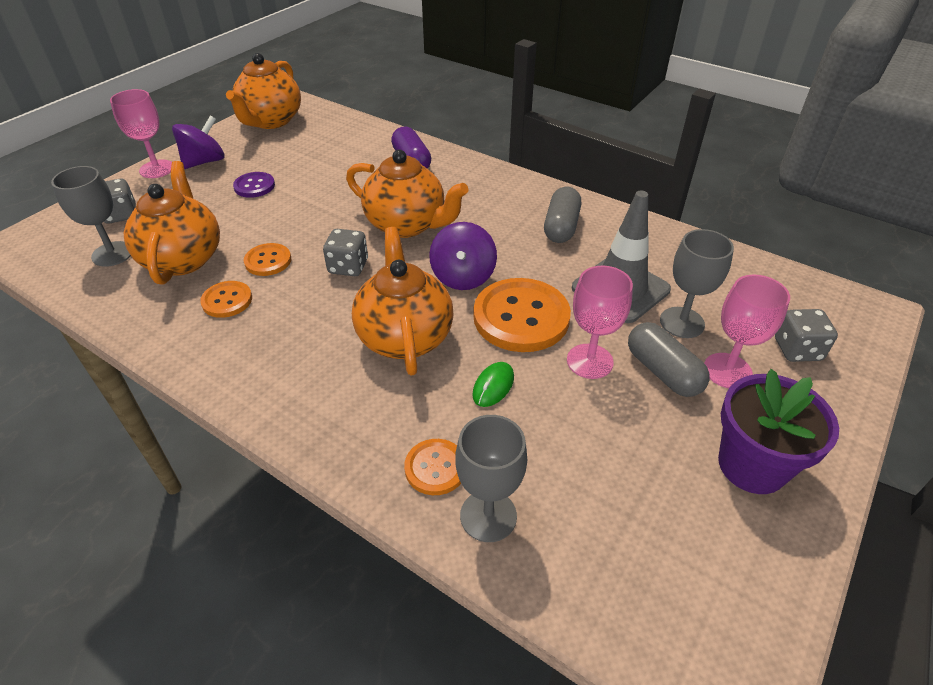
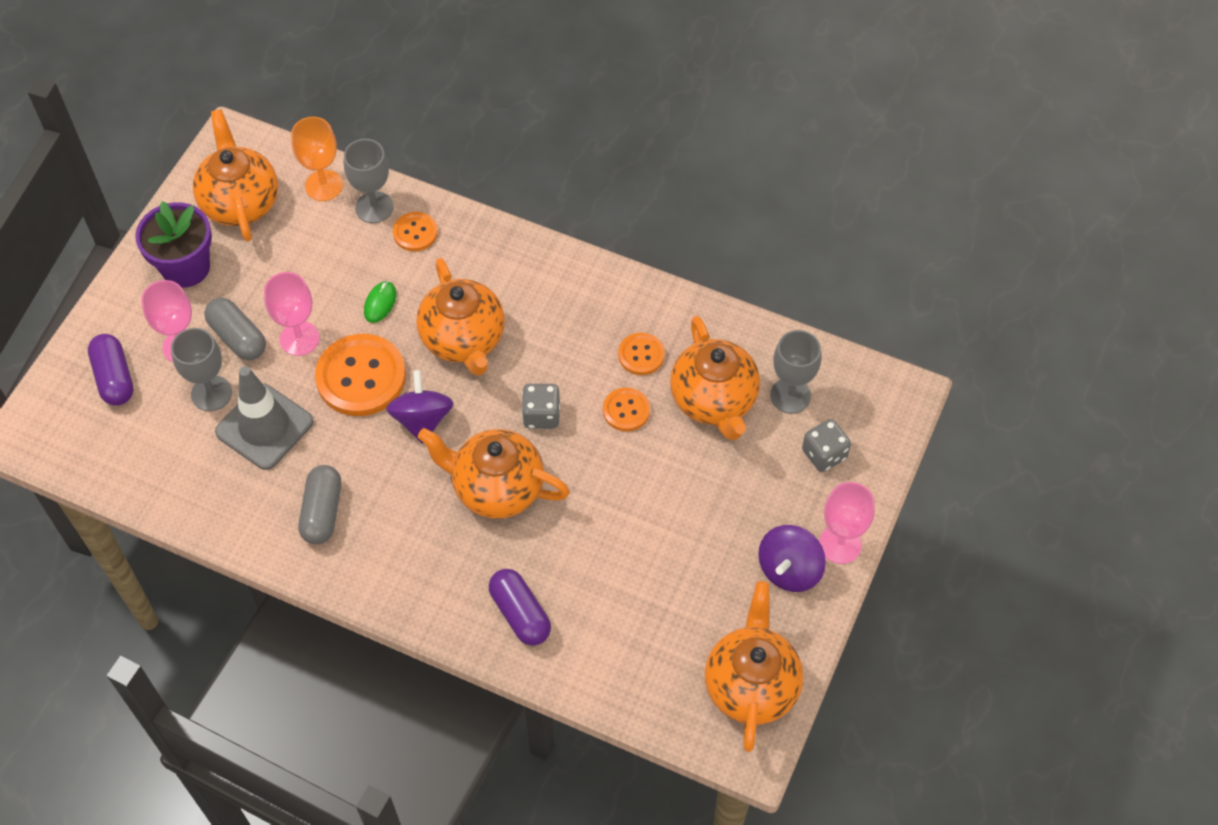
camera: 170 degrees right, 15 degrees up
(254, 186) = (700, 529): purple button -> none
(564, 567) = (324, 185): none -> orange goblet
(694, 557) = (240, 202): none -> orange teapot
(797, 350) = (114, 378): grey dice -> purple capsule

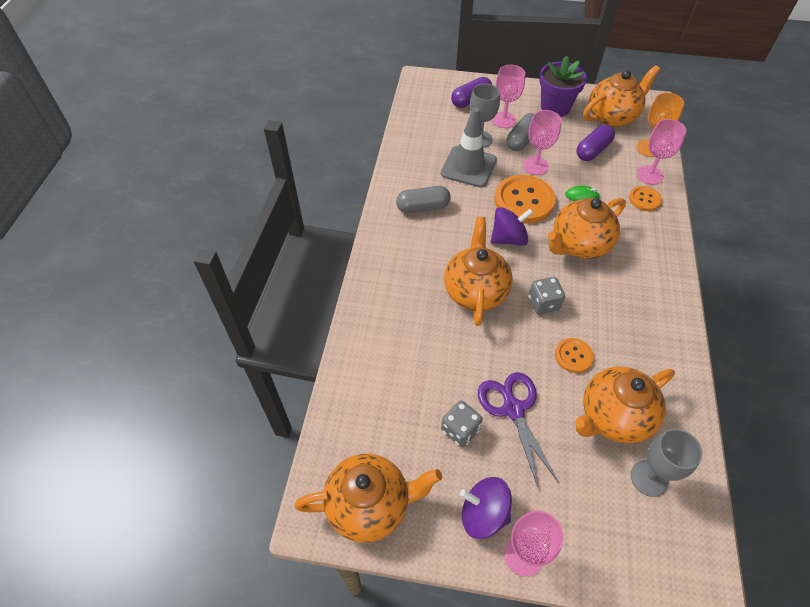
camera: 75 degrees right, 5 degrees down
(374, 207) = (649, 175): grey goblet -> pink goblet
(520, 613) = (385, 329): purple capsule -> purple capsule (592, 150)
(641, 355) = (626, 355): orange button -> none
(677, 499) = (513, 409): none -> purple scissors
(824, 454) = (606, 521): grey dice -> grey dice (460, 430)

